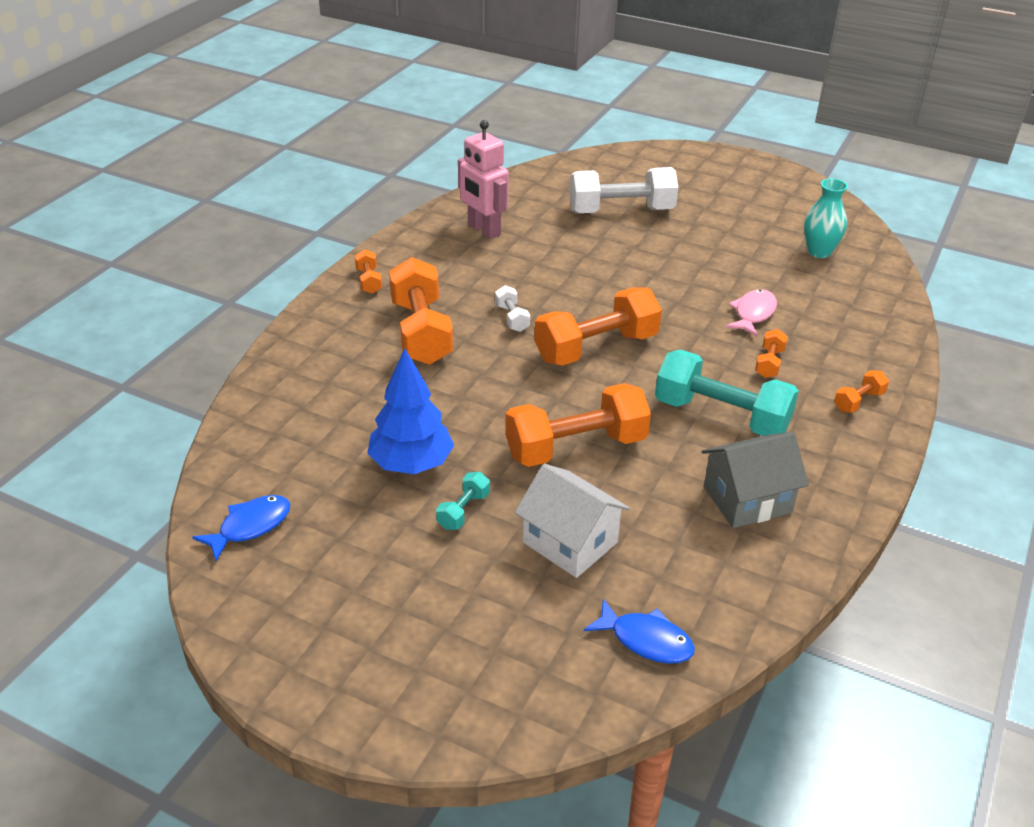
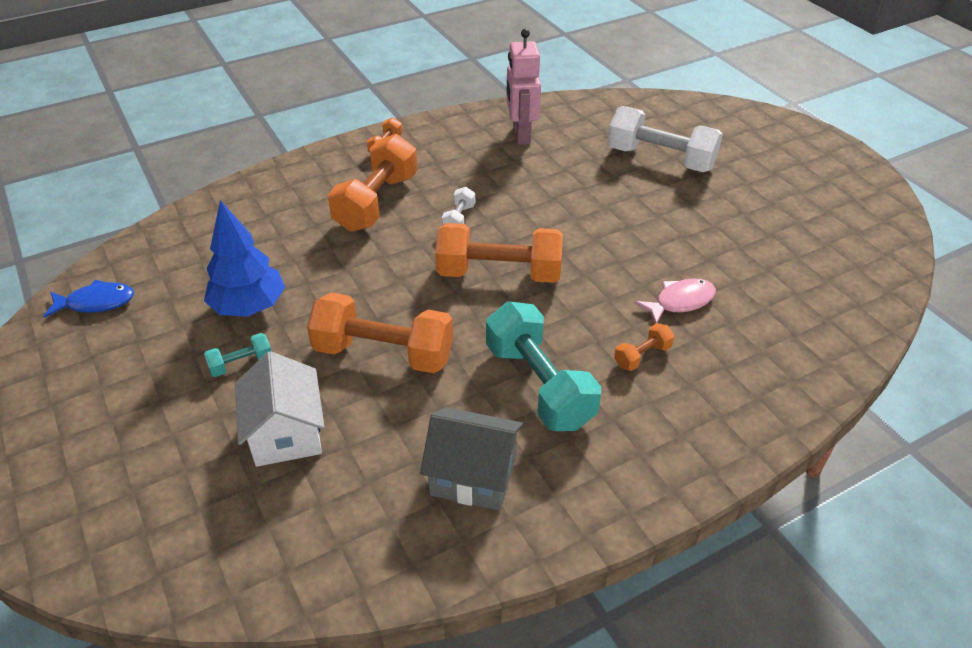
camera: 35 degrees right, 5 degrees up
(646, 640) = (245, 554): blue fish -> none
(819, 252) = (820, 268): turquoise vase -> none
(858, 401) = (691, 435): orange dumbbell -> none

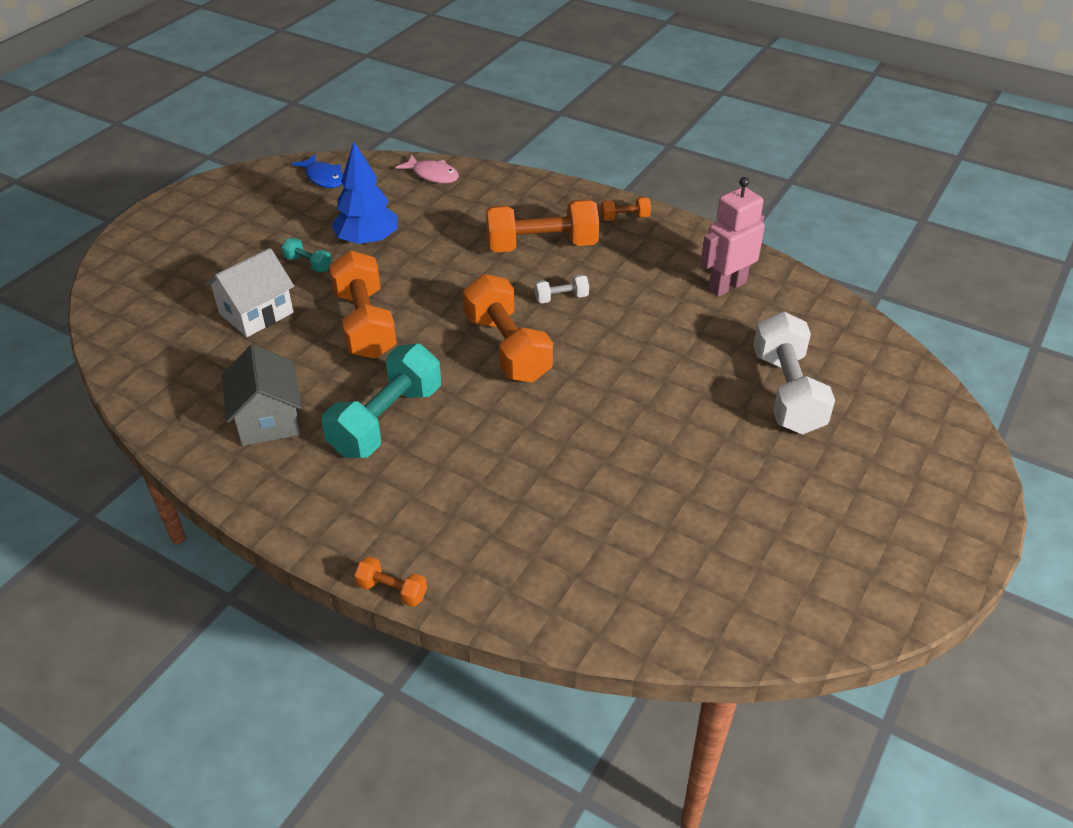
camera: 60 degrees right, 0 degrees up
(642, 356) = (466, 472): orange dumbbell -> orange dumbbell (392, 590)
(680, 302) = (561, 476): pink fish -> pink fish (433, 175)

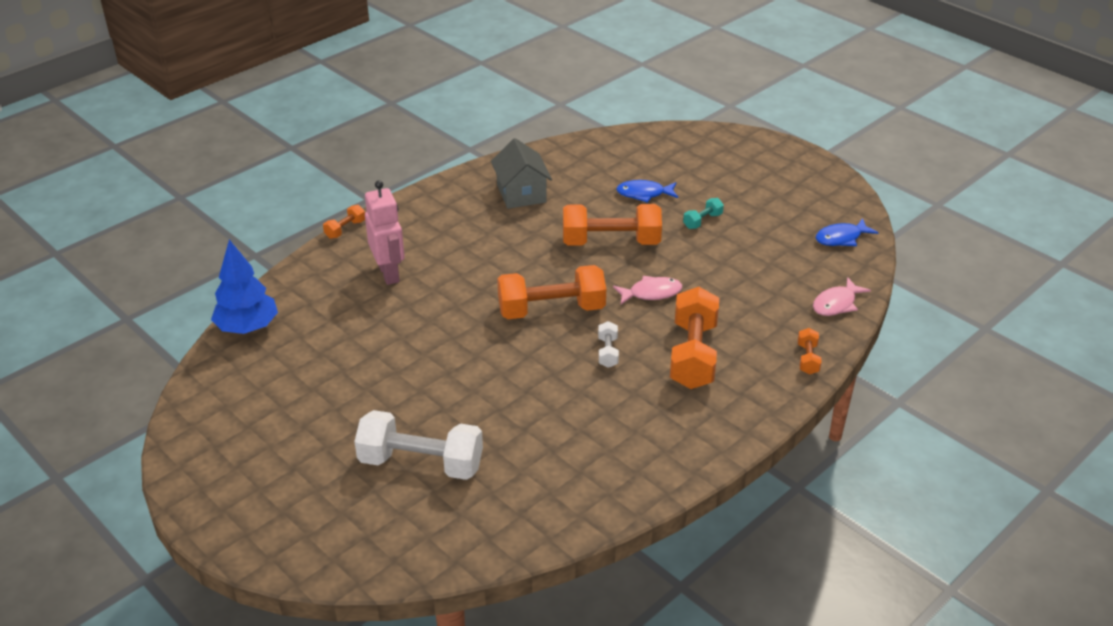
camera: 105 degrees right, 5 degrees down
(256, 313) = (644, 194): white house -> blue fish
(268, 419) = (521, 193): grey house -> grey house turned 75 degrees clockwise
(367, 241) = (729, 254): blue tree -> blue tree (247, 328)
(386, 420) = (495, 242): turquoise dumbbell -> none
(452, 283) = (651, 293): none -> pink fish
(625, 218) = (728, 423): orange dumbbell -> orange dumbbell (807, 359)
(726, 286) = (587, 468): pink robot -> pink robot (389, 273)

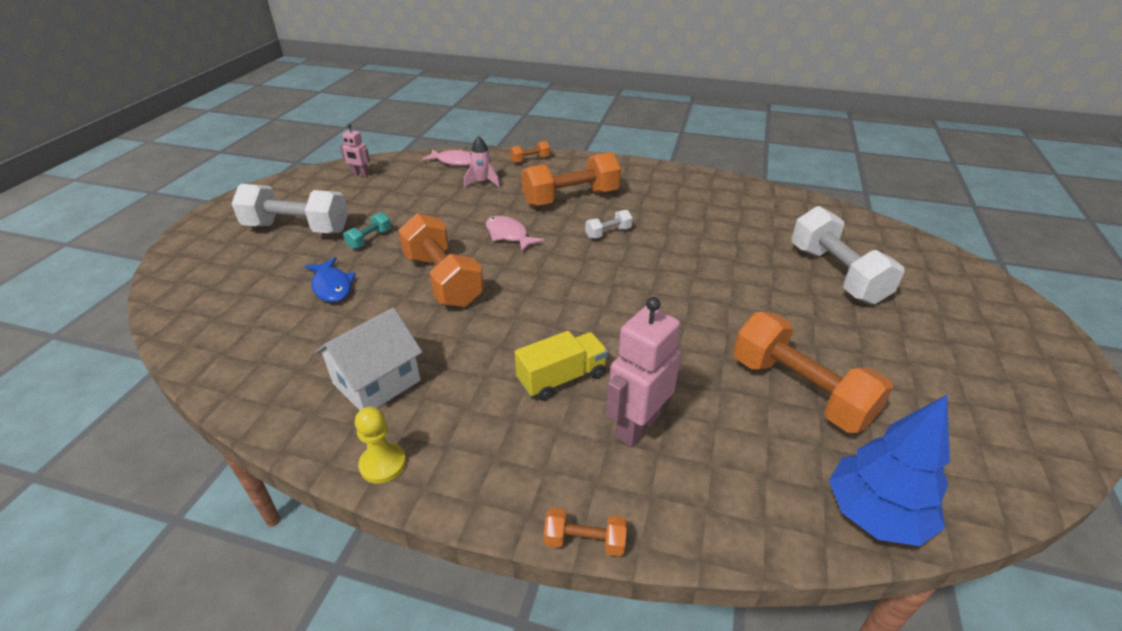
camera: 120 degrees left, 0 degrees up
(455, 184) = (383, 464): none -> yellow pawn
(455, 260) = (561, 378): none -> yellow truck
(521, 193) = (376, 382): grey house -> white house
(551, 310) = (583, 278): orange dumbbell -> orange dumbbell (799, 391)
(702, 221) = (369, 239): turquoise dumbbell -> turquoise dumbbell turned 75 degrees counterclockwise
(749, 190) = (297, 228): none -> white dumbbell
(771, 308) = (482, 182): none -> pink rocket
(841, 238) = (360, 174): blue fish -> pink robot

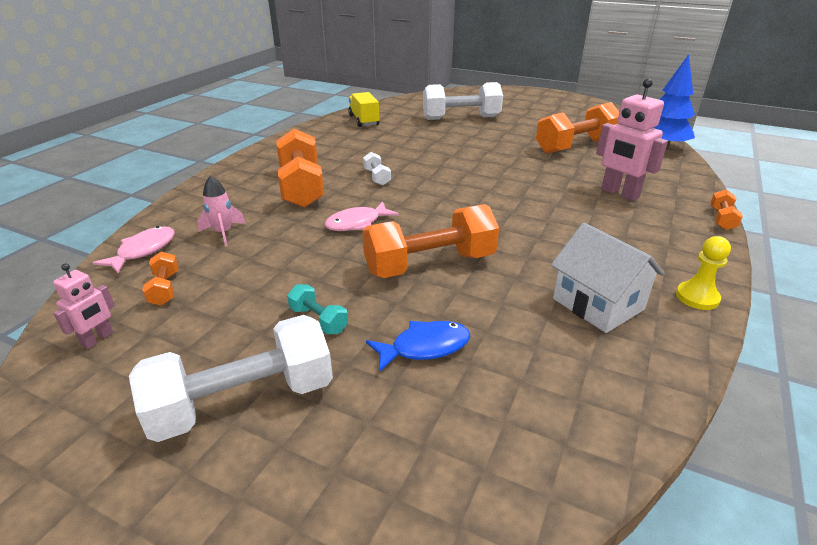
camera: 80 degrees left, 5 degrees down
(297, 228) = (243, 401): white dumbbell -> white dumbbell turned 45 degrees clockwise
(530, 160) = (192, 201): orange dumbbell -> orange dumbbell (165, 289)
(561, 378) = (576, 214): yellow truck -> yellow truck (364, 120)

